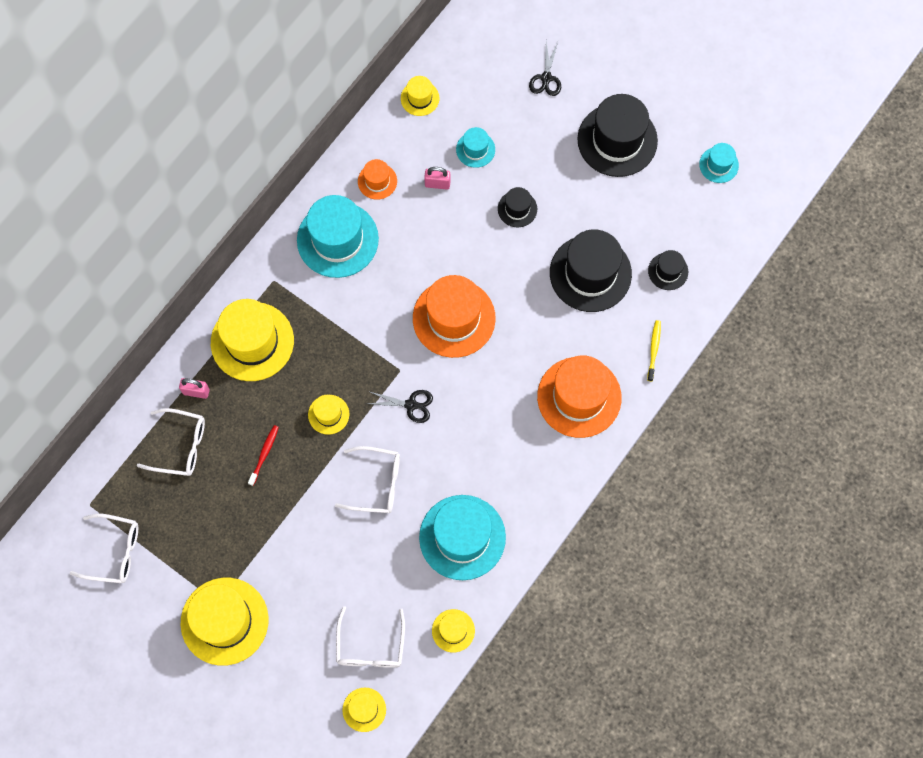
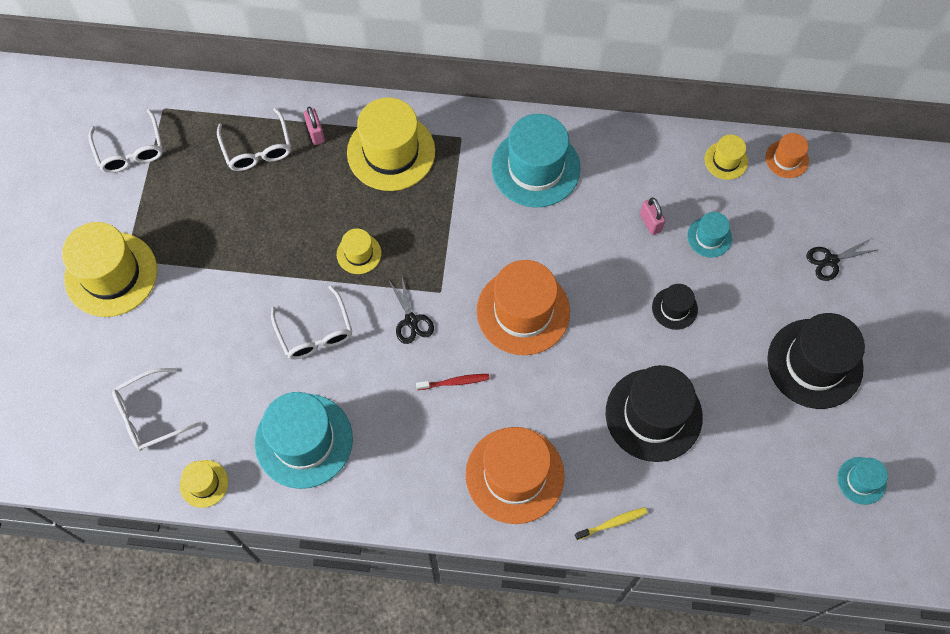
camera: 60 degrees right, 5 degrees down
(264, 454) = (288, 220): red toothbrush -> red toothbrush (454, 382)
(364, 709) = (84, 443): yellow hat -> none
(377, 181) = (616, 170): orange hat -> orange hat (787, 159)
(668, 271) = (707, 491): black hat -> none

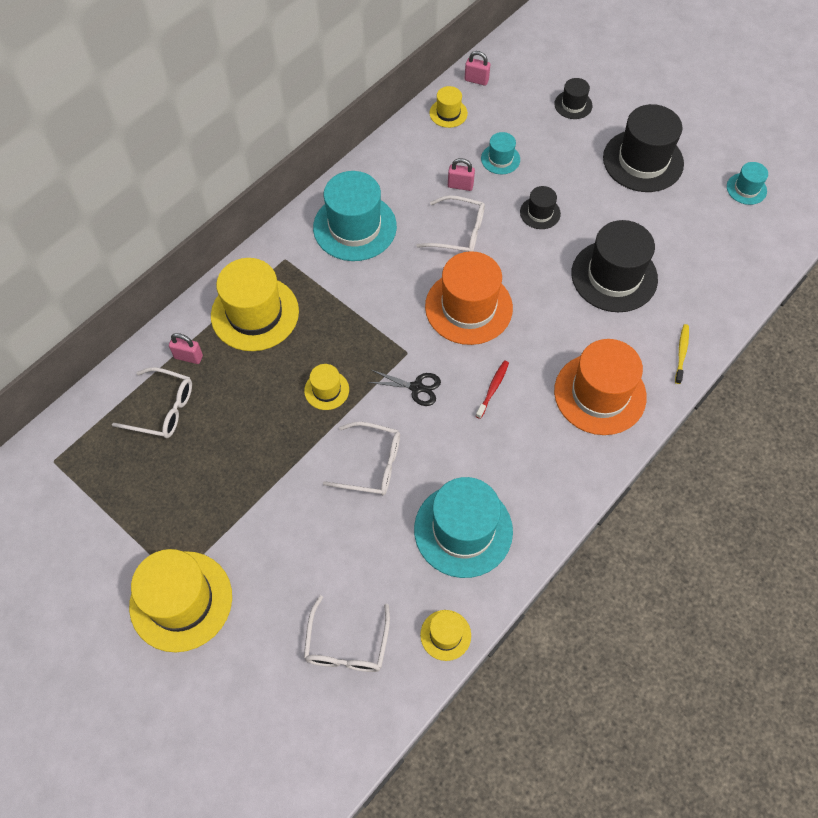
camera: 55 degrees left, 5 degrees down
(130, 150) = (69, 513): white glasses -> white glasses (458, 232)
(787, 159) = (476, 80): orange hat -> pink padlock
(831, 260) = (573, 105): black scissors -> black hat

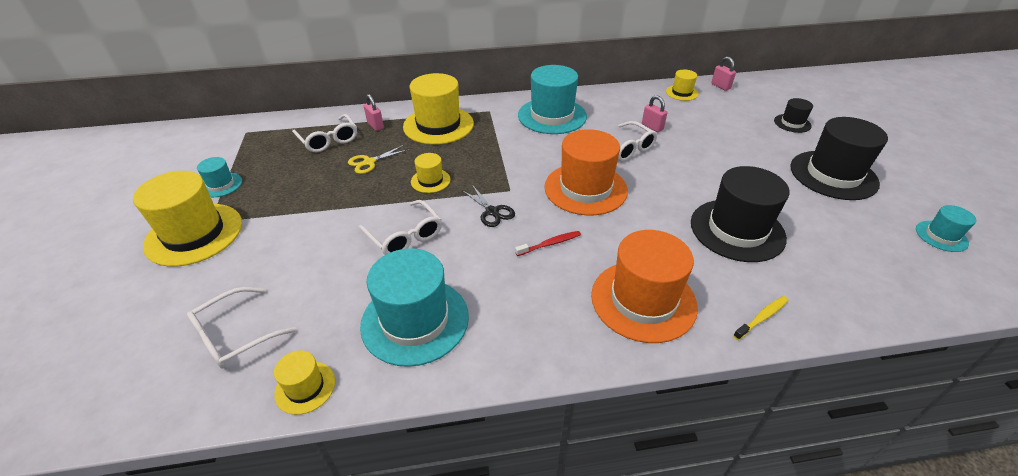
camera: 40 degrees right, 20 degrees down
(242, 408) = (369, 162): none -> yellow scissors
(500, 159) = (699, 127): turquoise hat -> turquoise hat (221, 185)
(540, 213) = (703, 165): black hat -> none

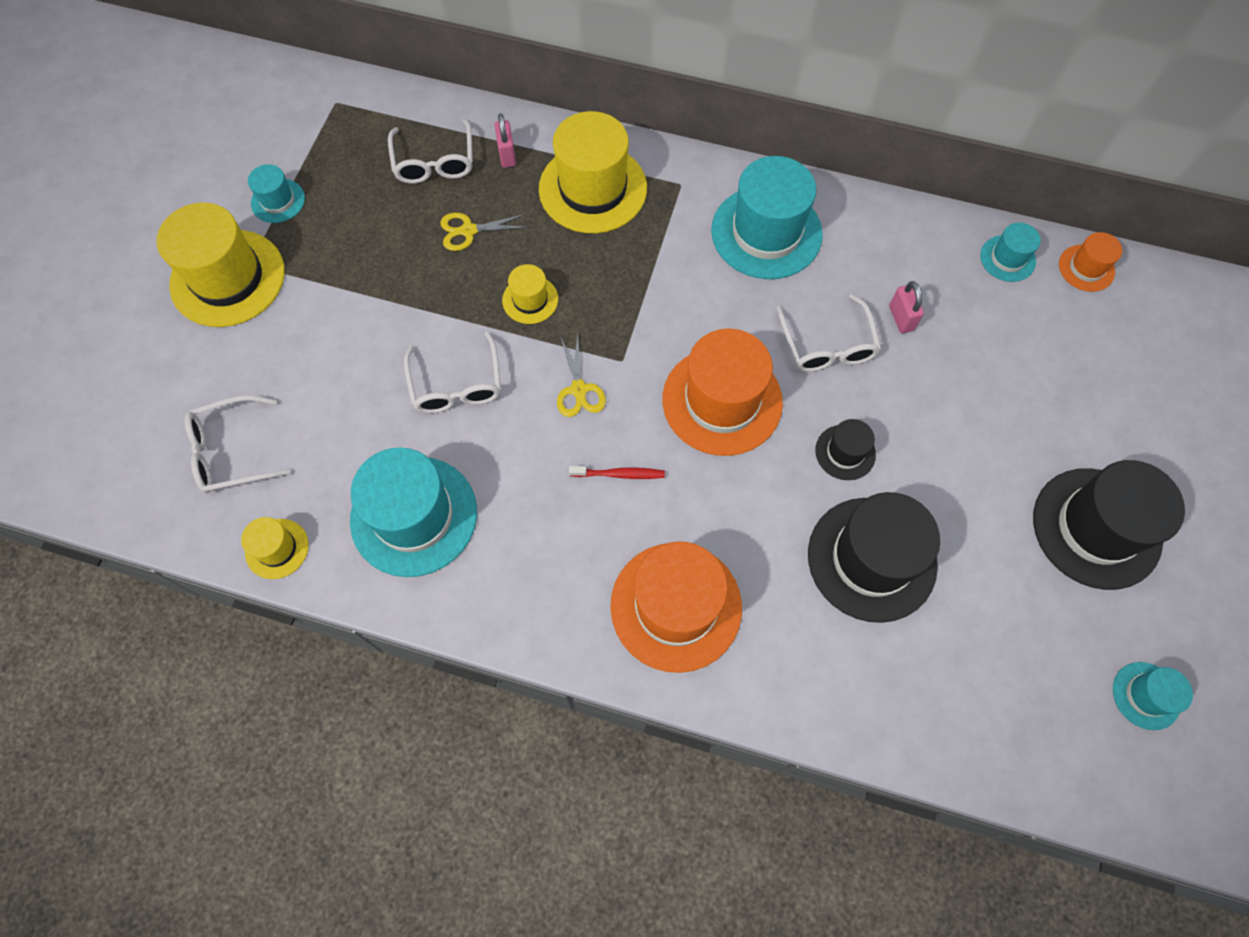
camera: 25 degrees right, 25 degrees up
(492, 212) = (579, 389): black scissors -> yellow scissors
(682, 93) = (1007, 258): yellow hat -> turquoise hat
(720, 86) = (1086, 268): pink padlock -> orange hat
(762, 317) = (796, 693): yellow toothbrush -> none
(792, 123) = (1131, 400): black hat -> black hat (845, 452)

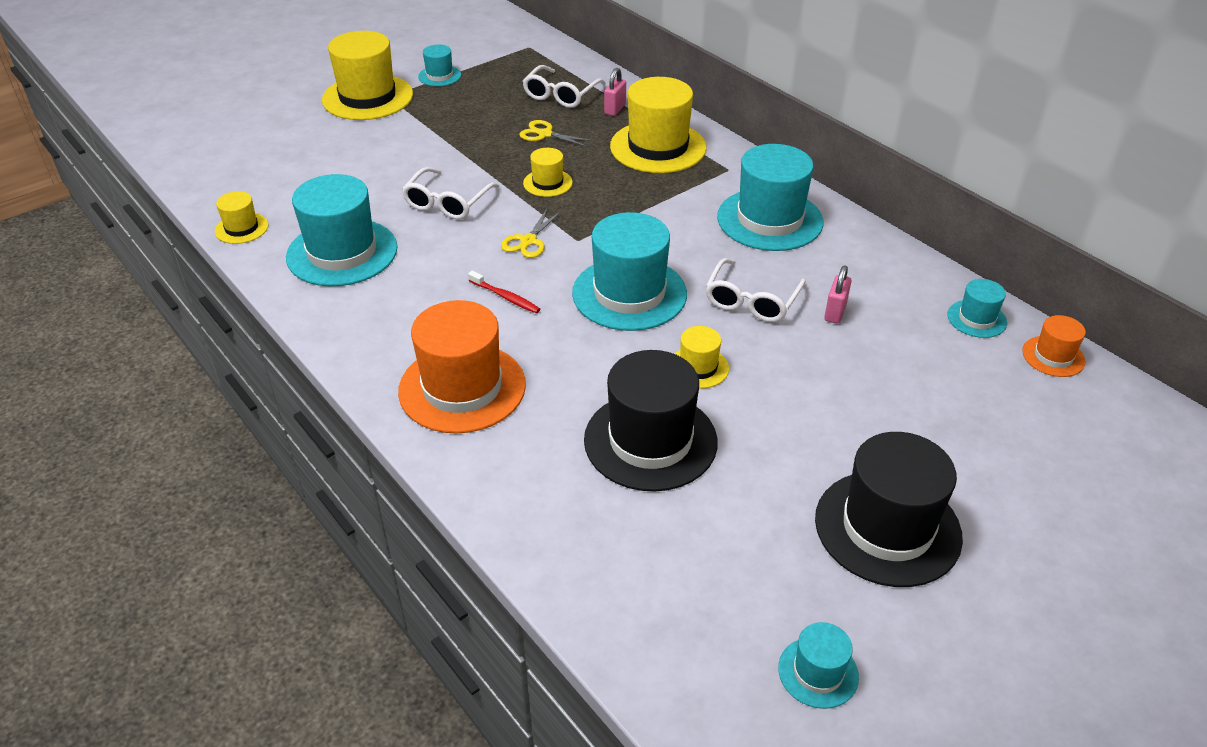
camera: 35 degrees right, 25 degrees down
(232, 451) = (273, 173): white glasses -> none
(722, 401) = (629, 293): orange hat -> turquoise hat
(845, 452) = (698, 367): black hat -> yellow hat

